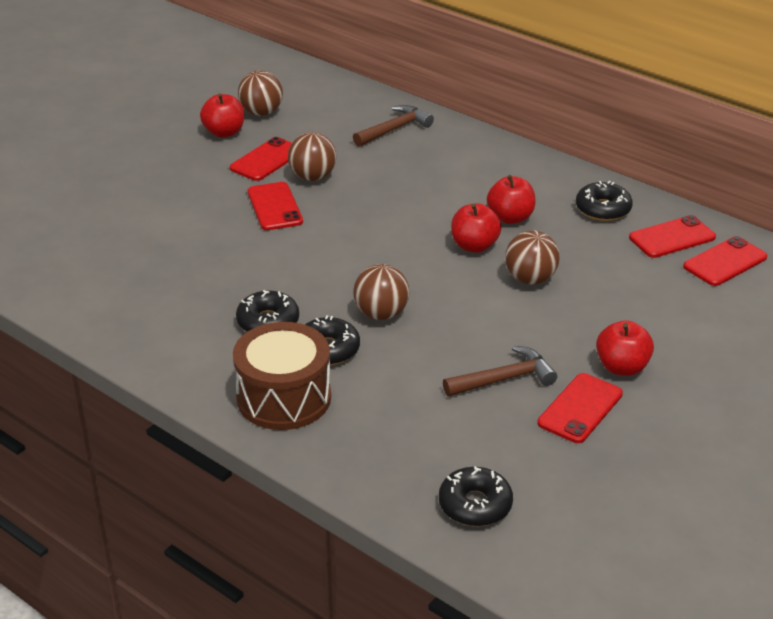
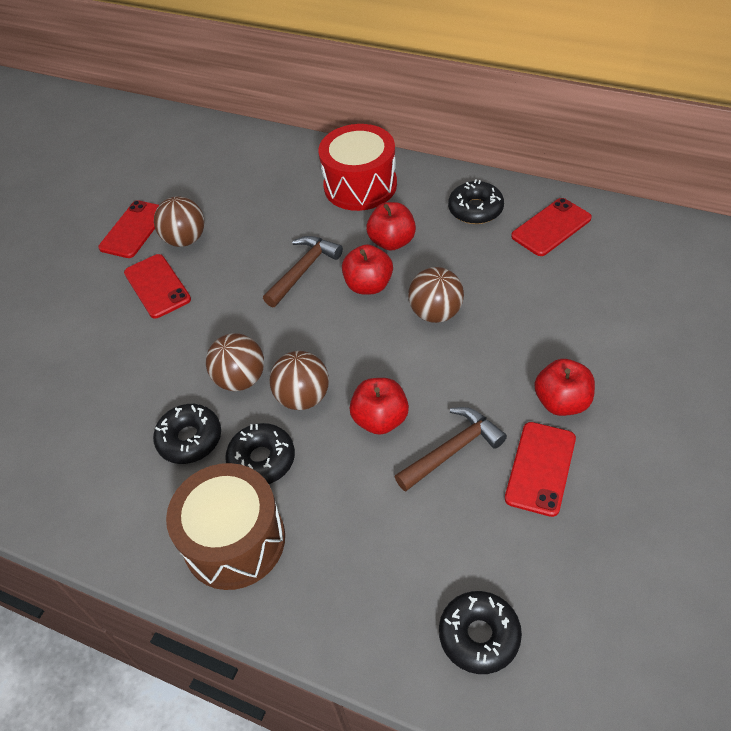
camera: 10 degrees left, 15 degrees up
(224, 132) = (82, 206): red apple -> red apple (380, 419)
(261, 113) = (113, 173): brown ball -> brown ball (240, 379)
(395, 129) = (249, 162): brown hammer -> brown hammer (303, 270)
(497, 168) = (360, 185): none -> red drum
(725, 262) = (610, 244): red phone -> none

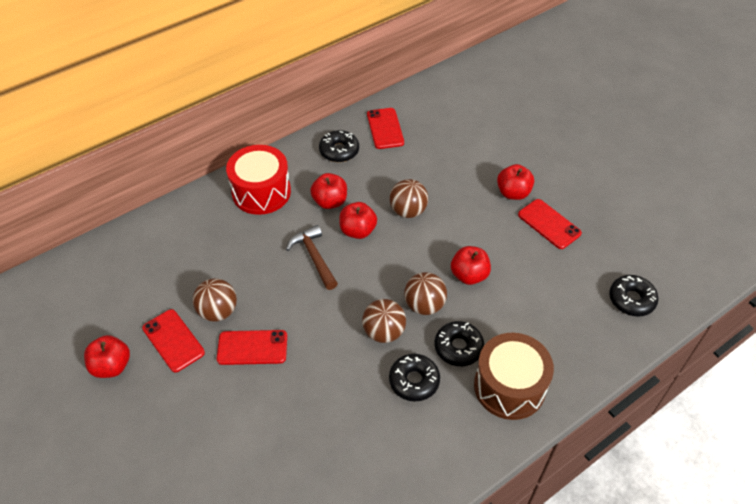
camera: 65 degrees left, 0 degrees up
(84, 208) = (112, 366): none -> red apple
(453, 450) = (513, 253): brown hammer -> none

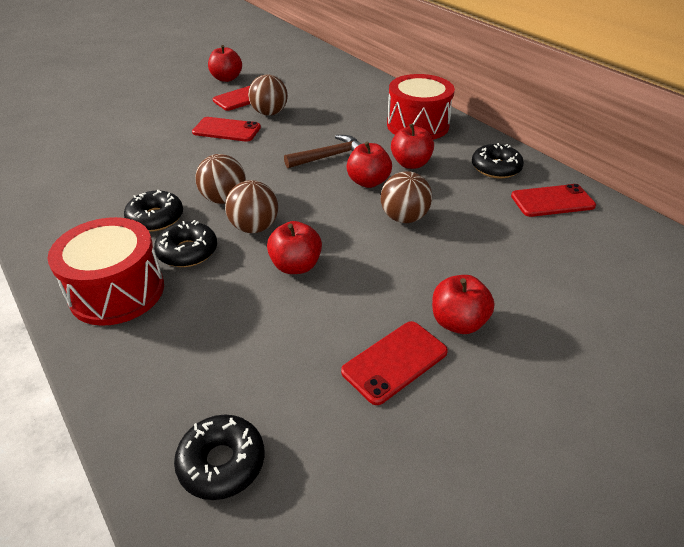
camera: 90 degrees right, 10 degrees down
(252, 347) = (226, 130): red phone -> red phone turned 75 degrees counterclockwise
(509, 386) = (117, 291): brown drum -> red drum

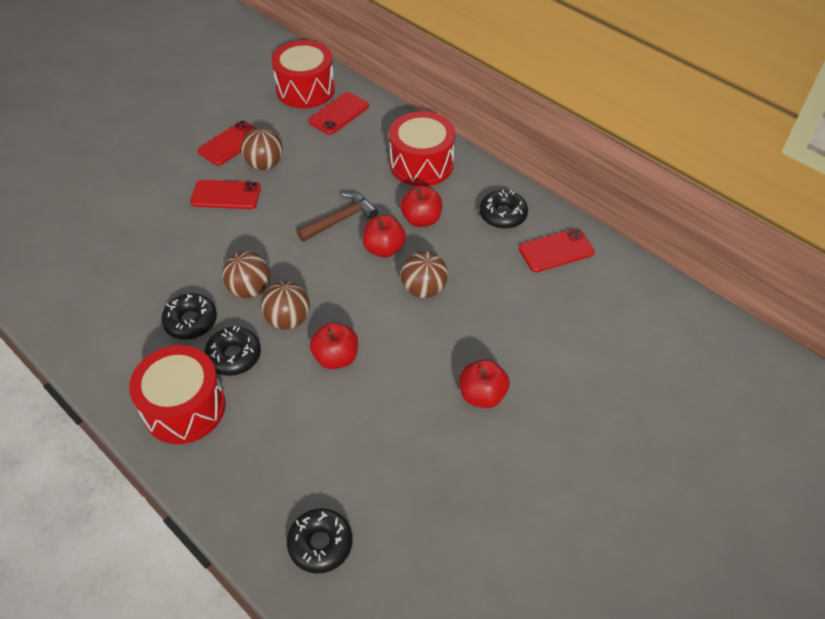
camera: 10 degrees left, 10 degrees up
(226, 78) = (203, 114): red apple -> none
(321, 70) = (305, 89): none -> red drum
(395, 362) = (436, 440): red phone -> red phone (339, 114)

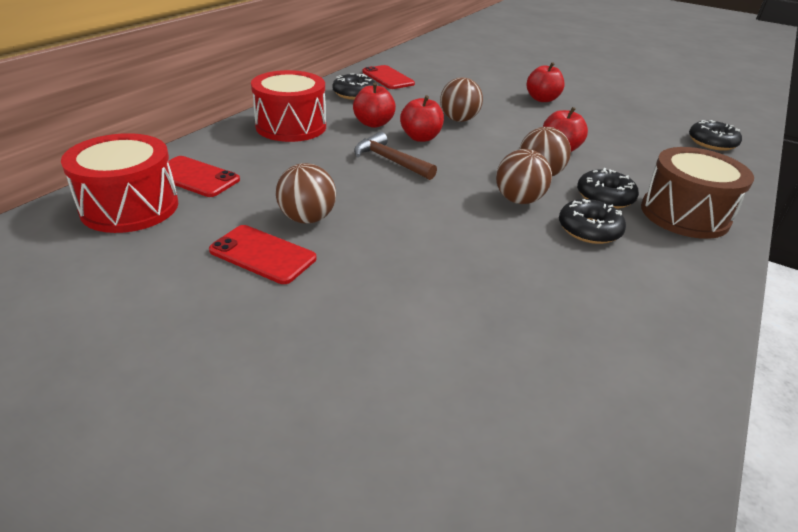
camera: 105 degrees left, 15 degrees down
(184, 408) = (684, 214): red drum -> brown drum
(226, 195) = (377, 240): red phone -> none

